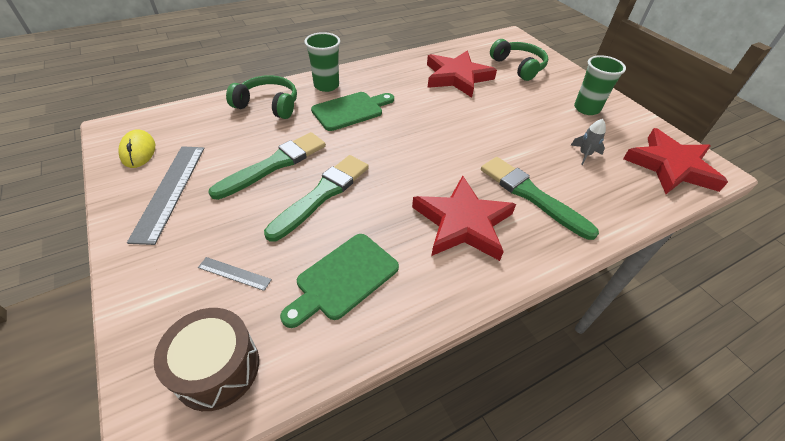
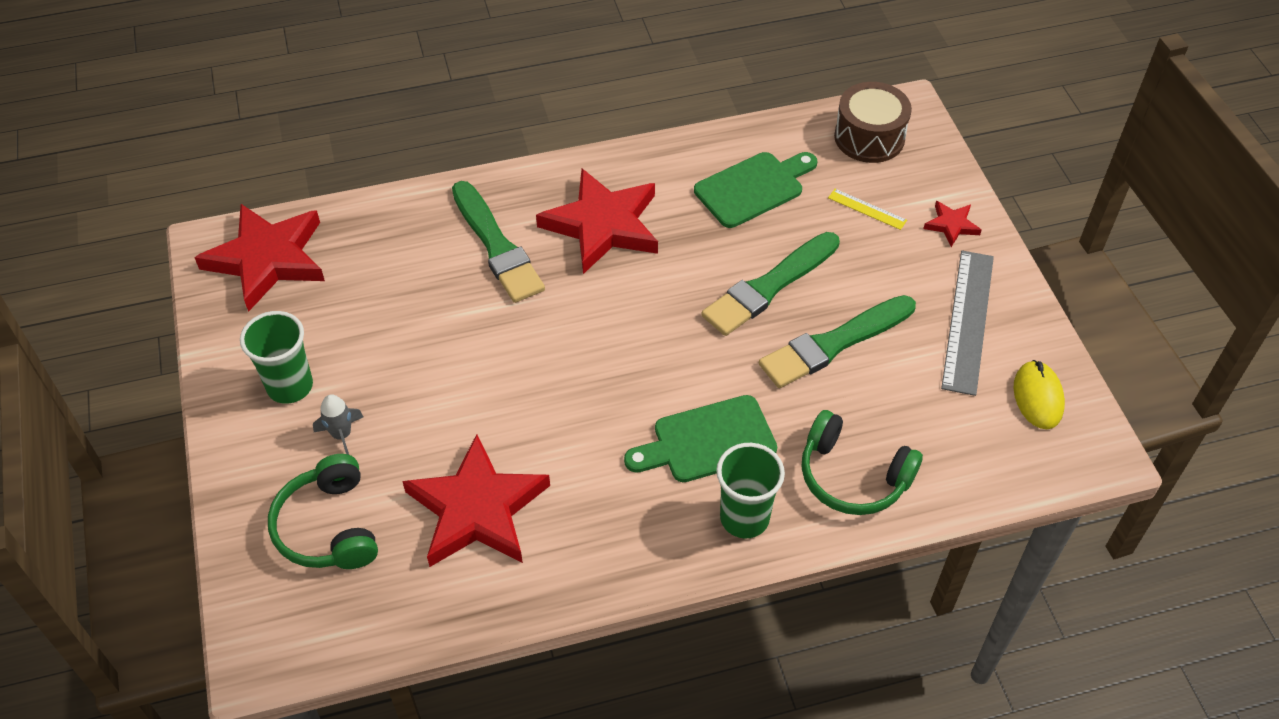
camera: 165 degrees left, 5 degrees up
(155, 269) = (951, 225): none -> red star
(234, 273) = (867, 209): grey ruler -> yellow ruler
(584, 154) = (374, 296): grey rocket -> grey rocket (342, 435)

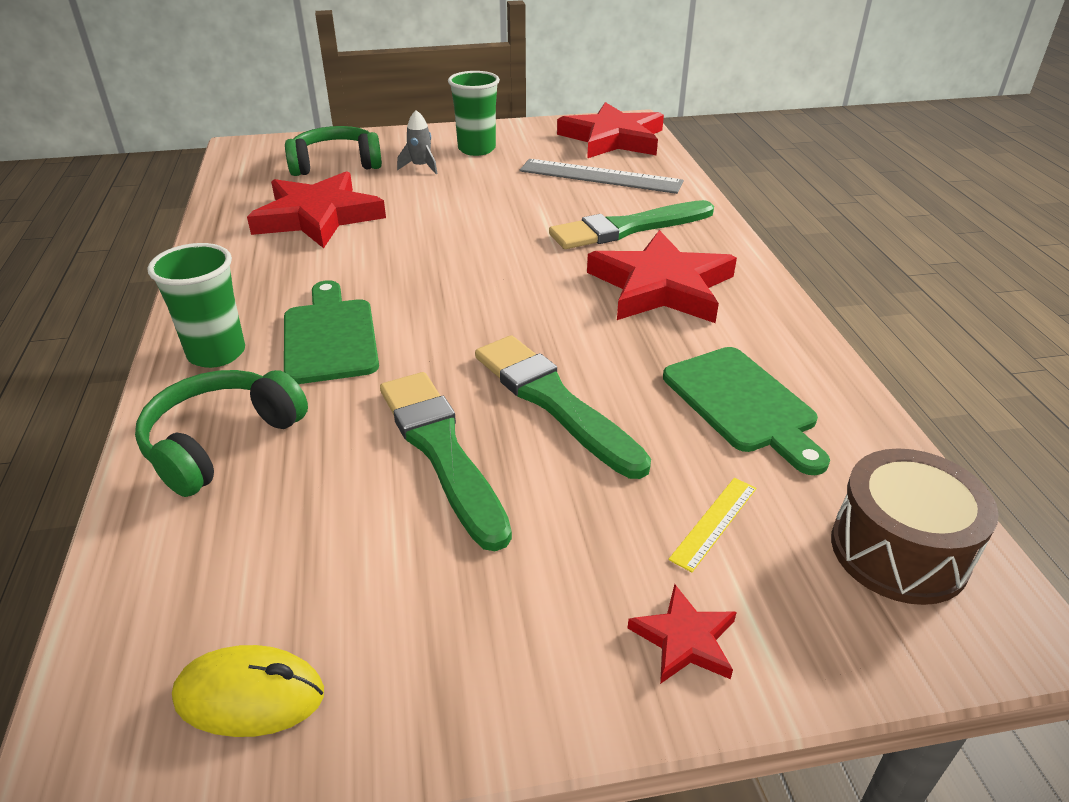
camera: 95 degrees right, 15 degrees down
(967, 321) = (449, 620): grey ruler -> grey ruler (600, 176)

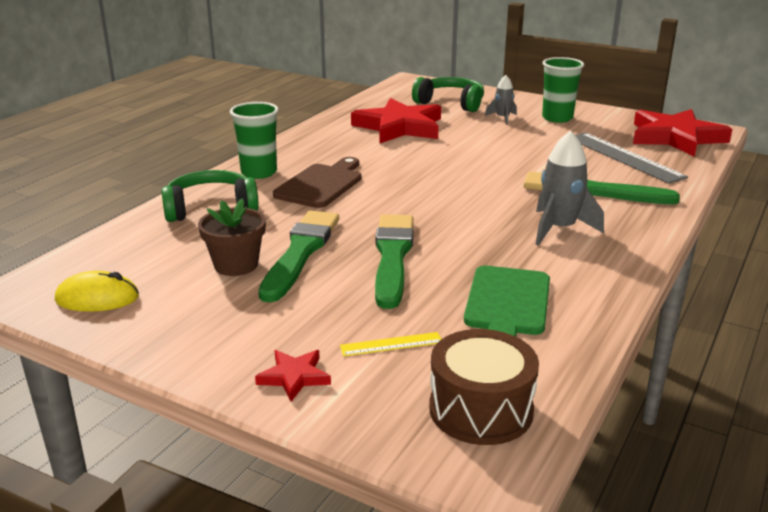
camera: 40 degrees right, 10 degrees down
(250, 696) = (97, 298): yellow mouse -> yellow mouse turned 45 degrees counterclockwise
(330, 337) = (321, 184): green cutting board -> brown cutting board
(384, 515) = (236, 265): none -> brown flower pot
(661, 287) = (559, 229): red star -> grey rocket

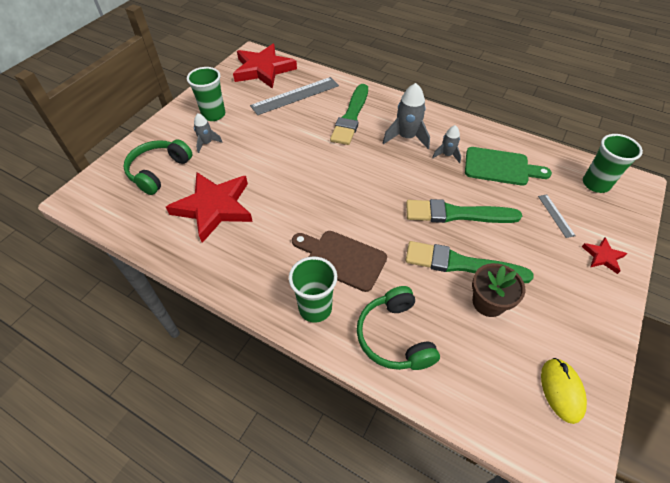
camera: 90 degrees left, 25 degrees up
(391, 344) = (556, 215): yellow ruler -> grey ruler
(481, 409) = (595, 184): brown drum -> green cup
(525, 259) = (447, 155): none -> grey rocket

